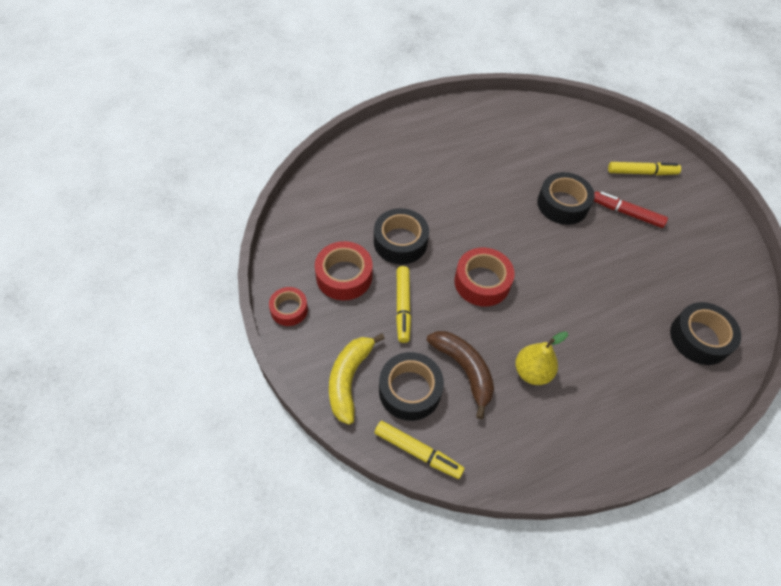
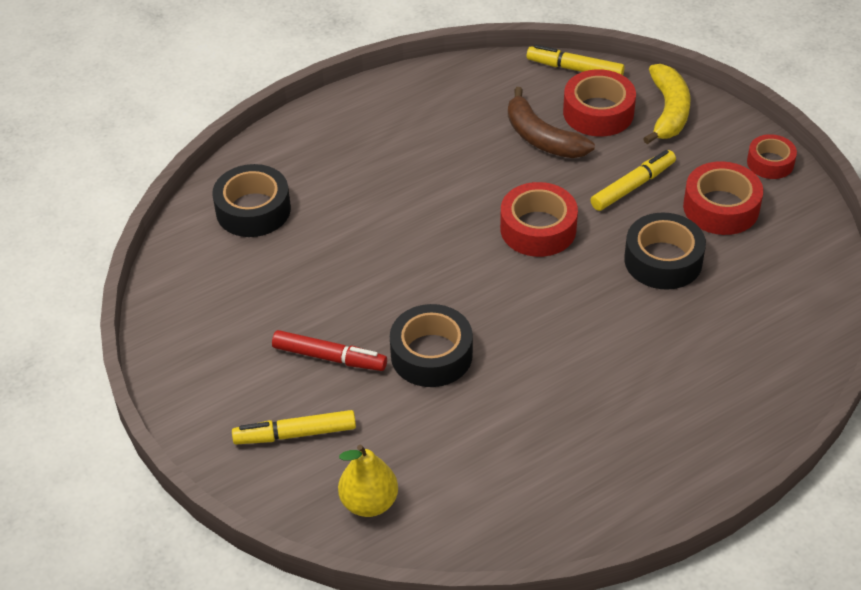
camera: 175 degrees right, 10 degrees down
(403, 307) = (633, 186): yellow marker -> yellow marker turned 60 degrees clockwise
(410, 390) = (598, 112): black tape -> red tape
(532, 372) = (463, 147): yellow pear -> yellow pear (369, 502)

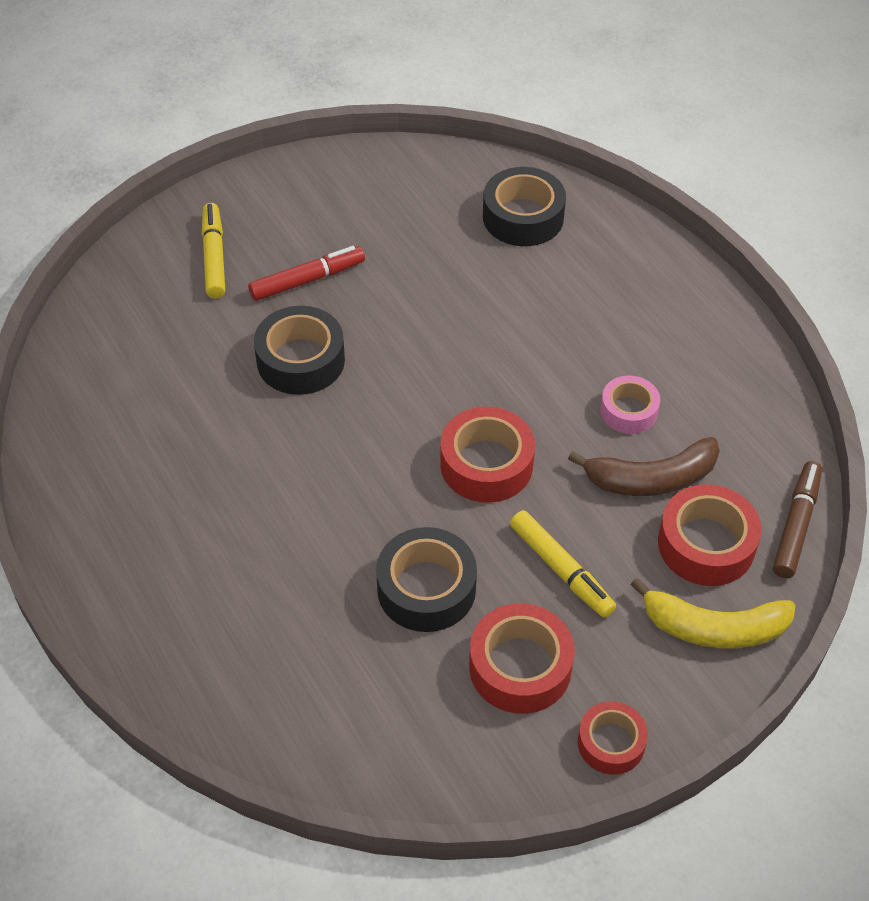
camera: 90 degrees right, 5 degrees up
(329, 357) = (307, 280): red marker -> red marker turned 135 degrees counterclockwise
(369, 502) = (122, 310): yellow pear -> none
(476, 148) = (628, 411): none -> pink tape
(542, 138) = (651, 479): brown banana -> brown banana turned 150 degrees counterclockwise
(575, 69) = (796, 525): yellow marker -> brown marker

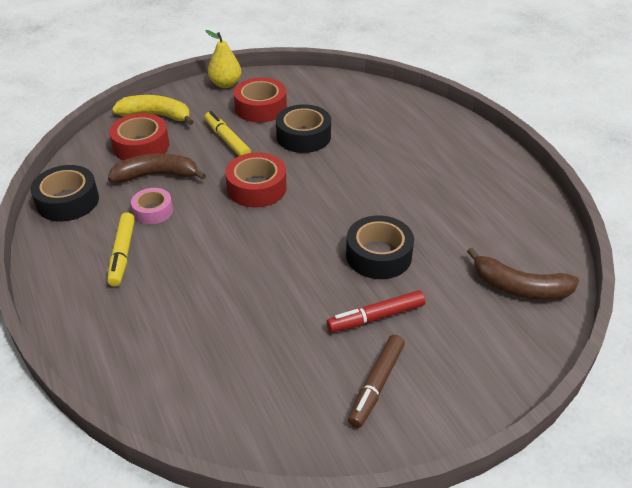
camera: 175 degrees left, 10 degrees down
(125, 327) = (519, 287): none -> brown banana
(214, 257) = (460, 344): yellow marker -> yellow marker (122, 254)
(523, 217) = (175, 366): black tape -> black tape (68, 201)
(611, 743) = (225, 84): red tape -> yellow pear
(796, 525) = (84, 151): brown marker -> brown marker (376, 385)

